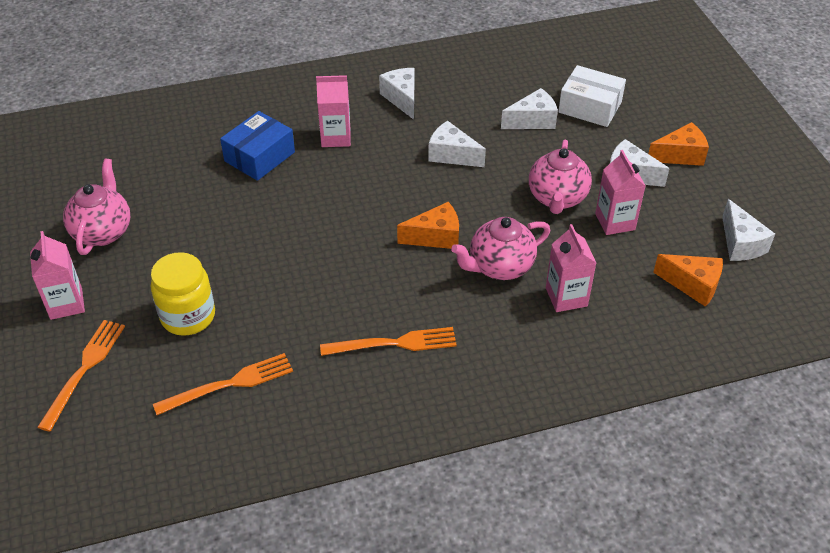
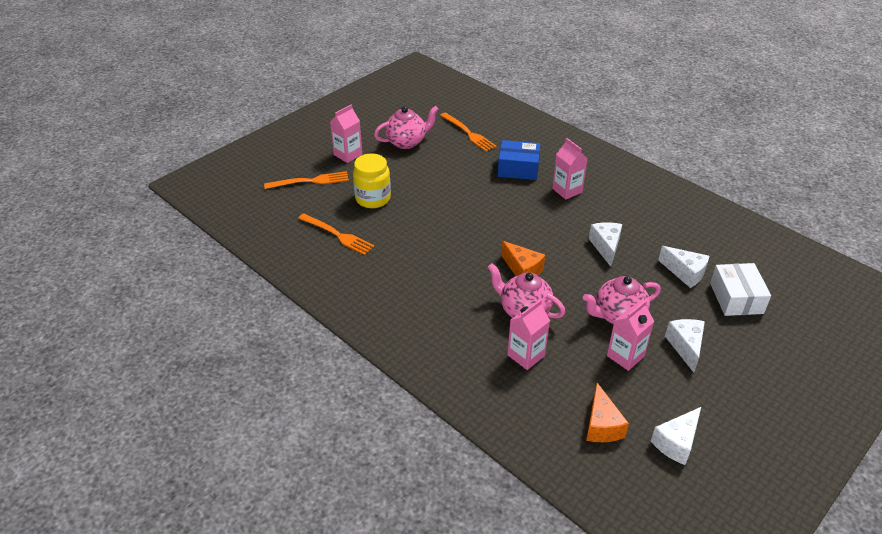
camera: 60 degrees right, 5 degrees down
(395, 343) = (418, 288): orange fork -> orange fork (469, 133)
(402, 98) = (635, 203): white cheese -> none
(680, 155) = (740, 371): orange cheese -> none

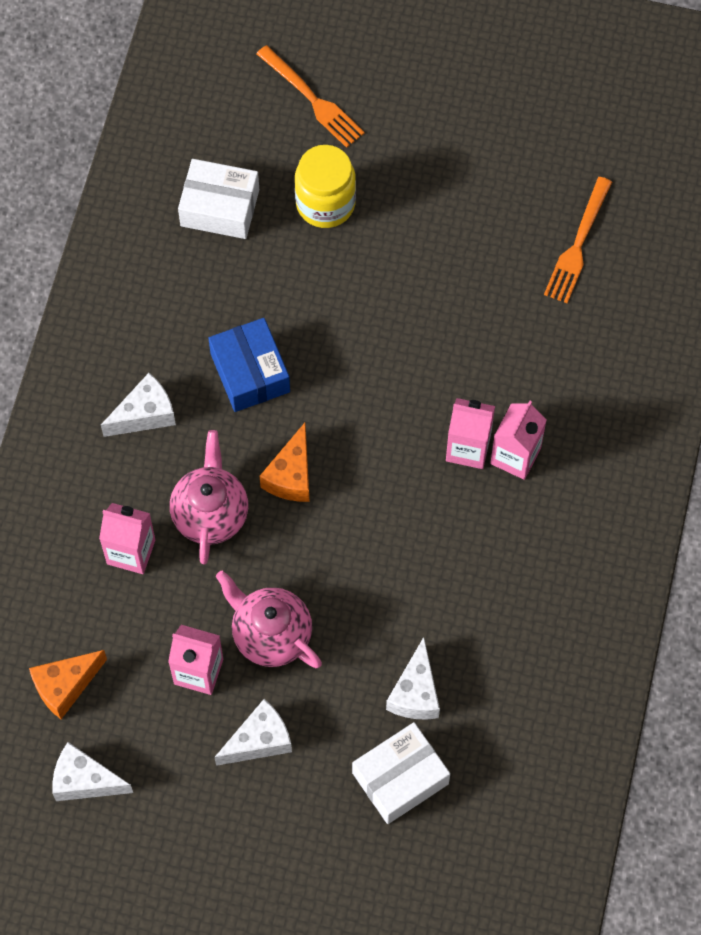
camera: 60 degrees right, 25 degrees up
(338, 235) = (220, 207): orange fork -> white box
(348, 155) = (407, 109): pink carton -> pink carton (468, 448)
(407, 142) = (494, 170): pink teapot -> none
(518, 168) = (528, 362): blue box -> blue box (250, 372)
(606, 247) = (409, 565): white cheese -> white cheese (145, 414)

